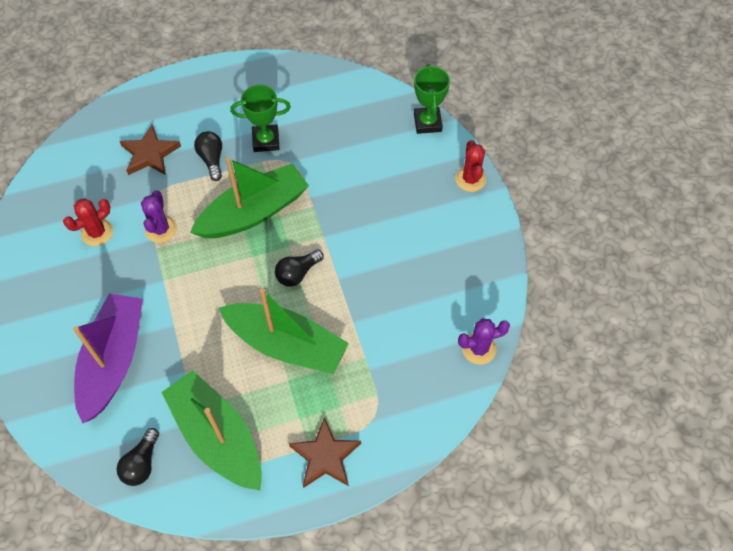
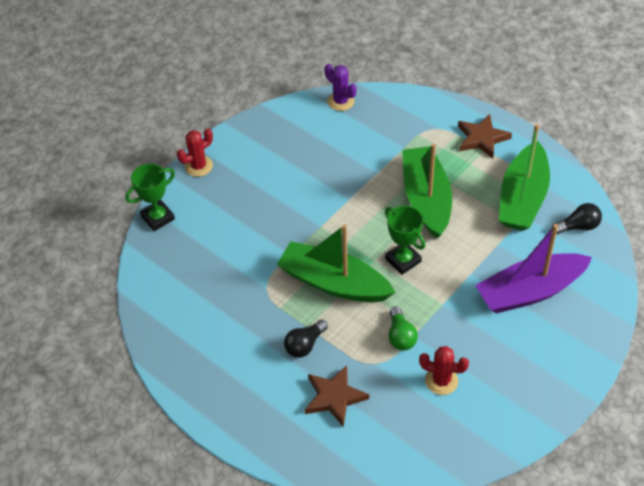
camera: 120 degrees left, 10 degrees down
(161, 229) = (400, 336): purple cactus -> green light bulb
(266, 141) = (256, 317): green trophy -> green trophy (403, 260)
(297, 273) = (365, 224): black light bulb -> none

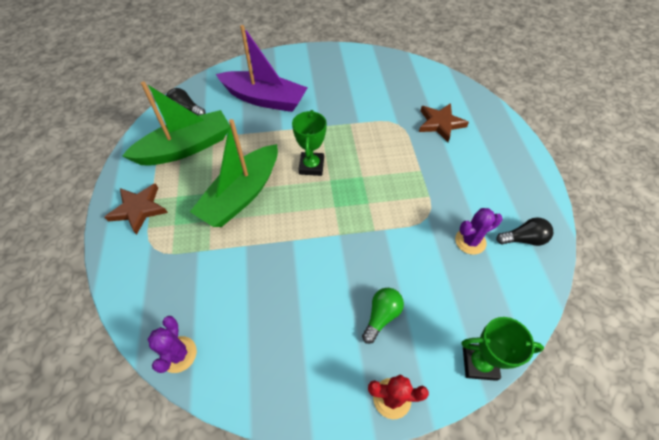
camera: 140 degrees left, 5 degrees up
(217, 293) = (470, 241): none -> purple cactus
(305, 345) = (433, 161): black light bulb -> black light bulb (523, 239)
(333, 283) = (374, 185): green boat -> none
(400, 336) = (366, 127): green light bulb -> green light bulb (381, 316)
(441, 381) = (369, 94): red cactus -> none

